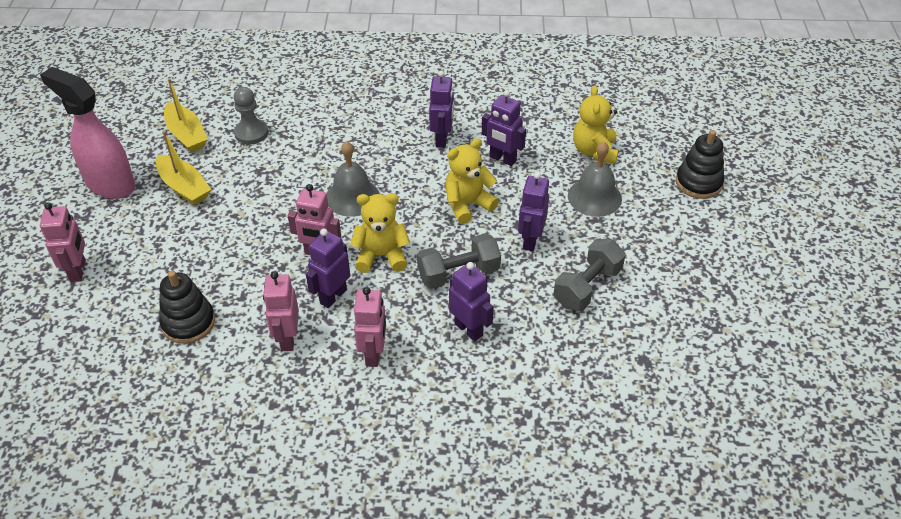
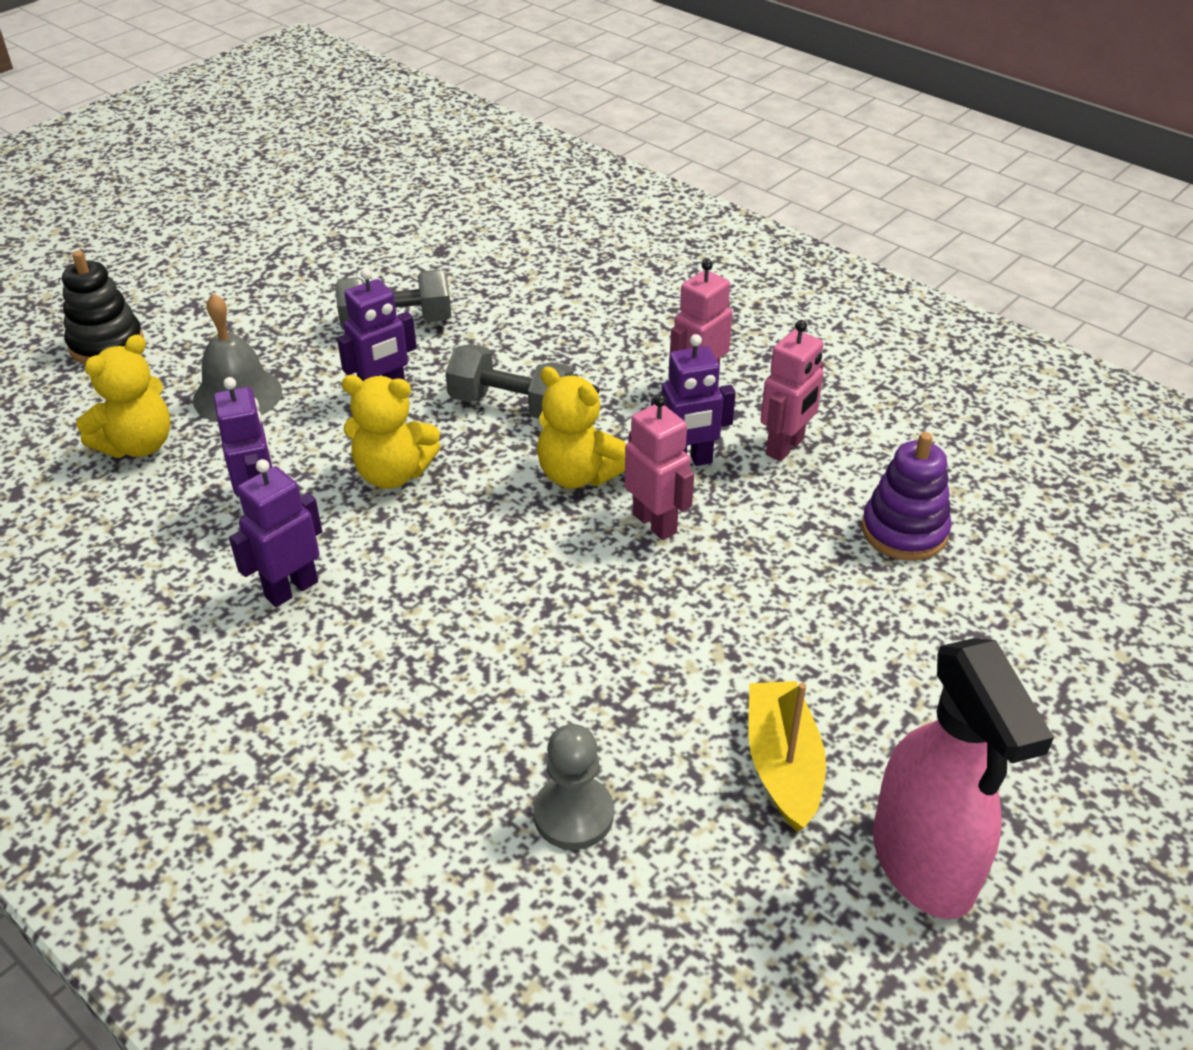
camera: 140 degrees left, 5 degrees down
(78, 271) = (1047, 703): pink robot -> none
(186, 135) = (701, 900): yellow boat -> none
(188, 323) = (904, 531): black stacking toy -> purple stacking toy
(352, 197) = (528, 576): grey bell -> none
(469, 329) = (570, 352): purple robot -> none

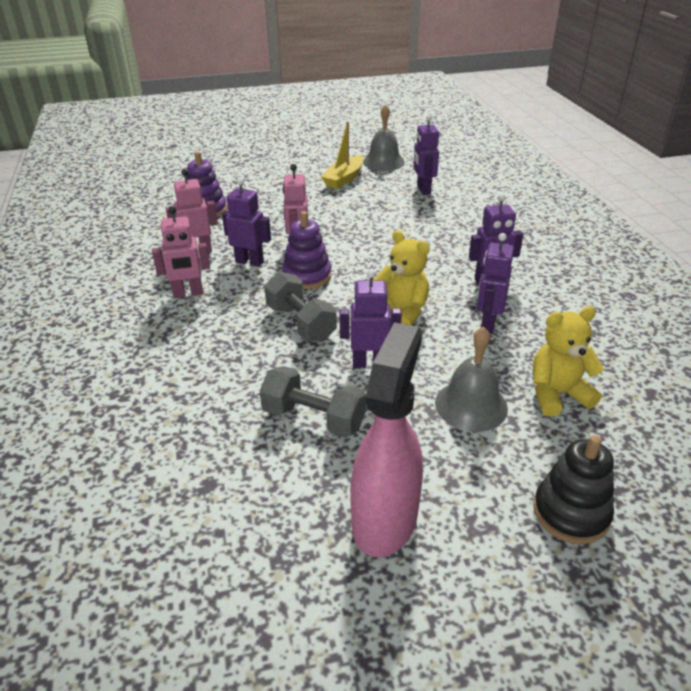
camera: 145 degrees left, 5 degrees down
(573, 815) = (423, 189): grey pawn -> purple robot
(578, 474) = (307, 276): yellow teddy bear -> purple stacking toy
(768, 902) = (383, 162): none -> grey bell
(923, 864) = (332, 155): pink spray bottle -> pink spray bottle (385, 519)

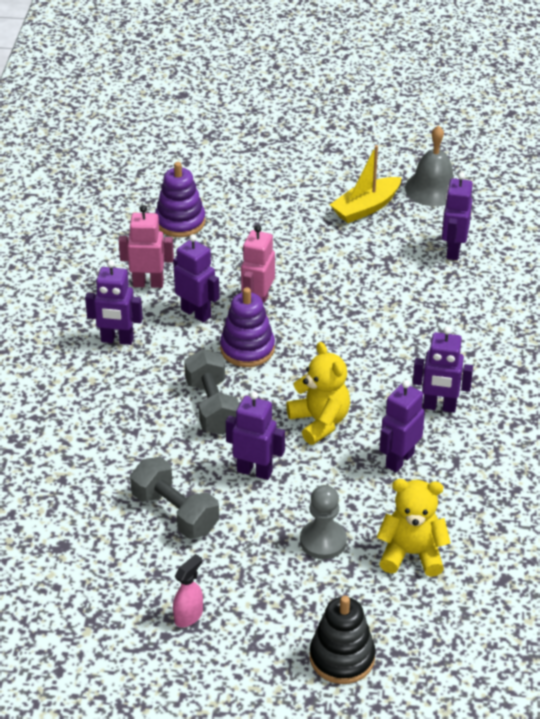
camera: 20 degrees right, 5 degrees up
(188, 294) = (117, 340): pink robot -> purple robot
(385, 519) = (189, 616): pink spray bottle -> pink spray bottle, size x0.43
(471, 405) = (323, 541): grey bell -> grey pawn

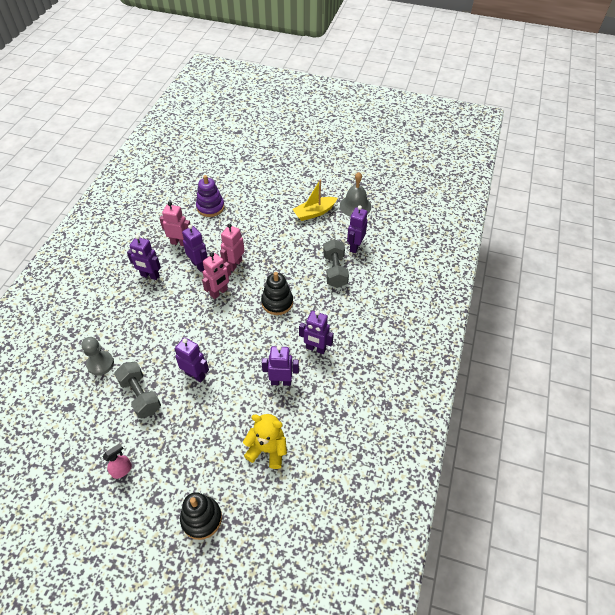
camera: 10 degrees right, 10 degrees up
(212, 407) = (186, 327): grey dumbbell -> grey dumbbell (335, 270)
(247, 349) = (219, 292): purple stacking toy -> pink robot
(320, 422) = (243, 347): yellow teddy bear -> none
(323, 541) = (218, 431): grey pawn -> grey pawn (100, 364)
(351, 350) = (277, 302): none -> black stacking toy
(399, 460) = (281, 381): purple robot -> purple robot turned 45 degrees clockwise

